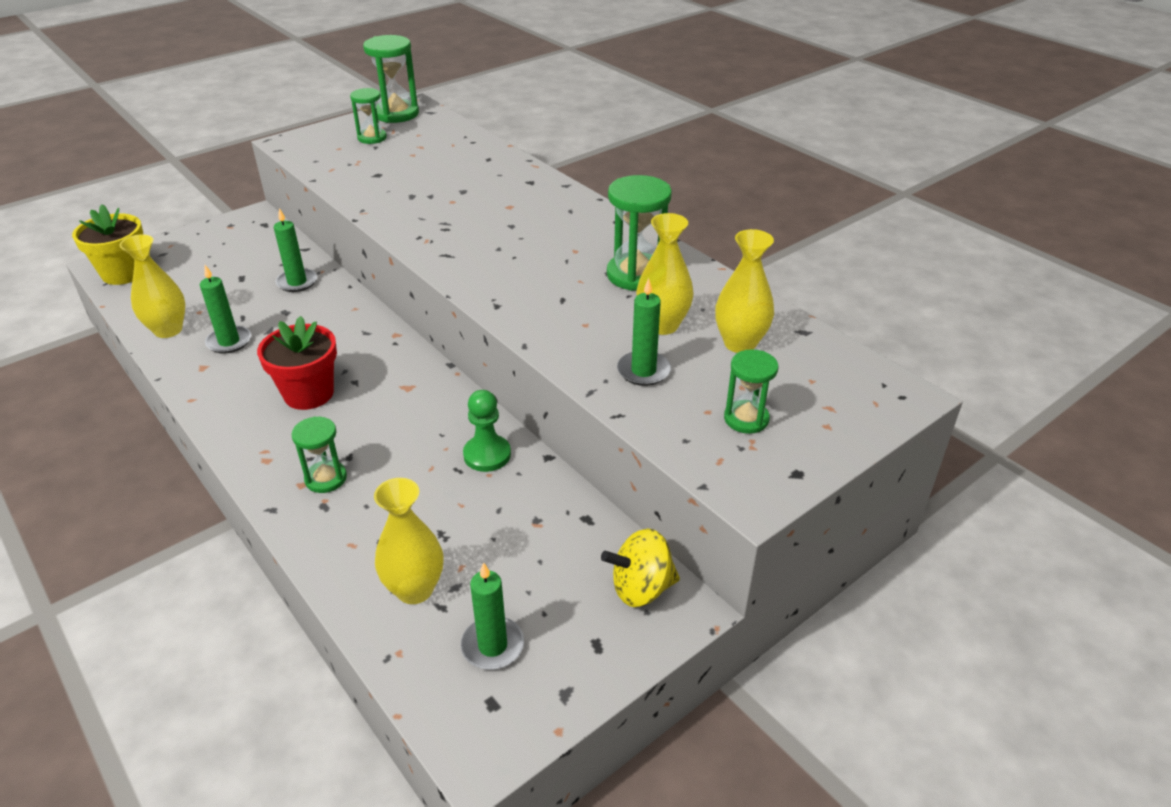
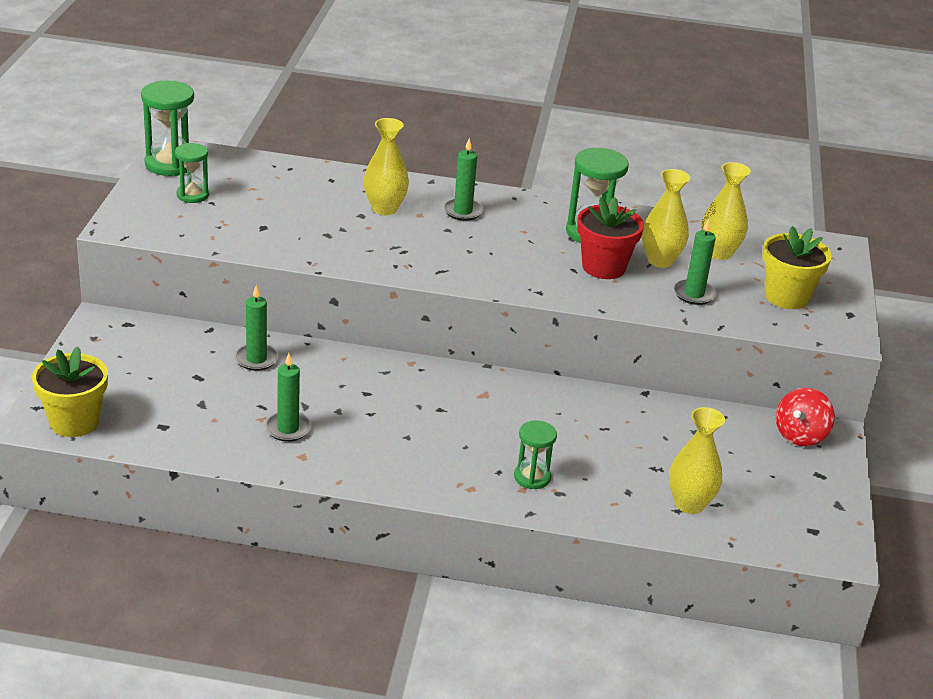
camera: 45 degrees left, 5 degrees down
(168, 330) = (216, 445): yellow vase -> yellow vase (384, 208)
(309, 394) = (422, 433): red flower pot -> red flower pot (603, 267)
(487, 455) = (608, 410): green pawn -> none
(492, 646) = (772, 506): green candle -> green candle (462, 211)
(641, 588) = (800, 435): yellow spinning top -> red spinning top
(746, 419) = (786, 297): green hourglass -> yellow flower pot

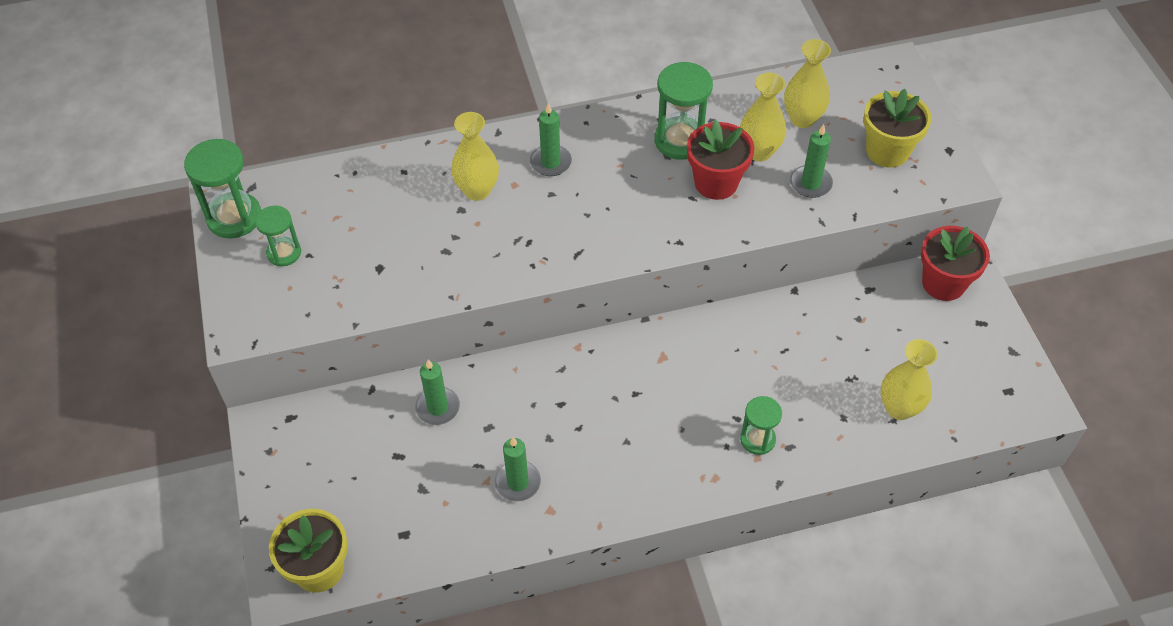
camera: 20 degrees left, 20 degrees up
(800, 435) = (943, 283): red spinning top -> red flower pot

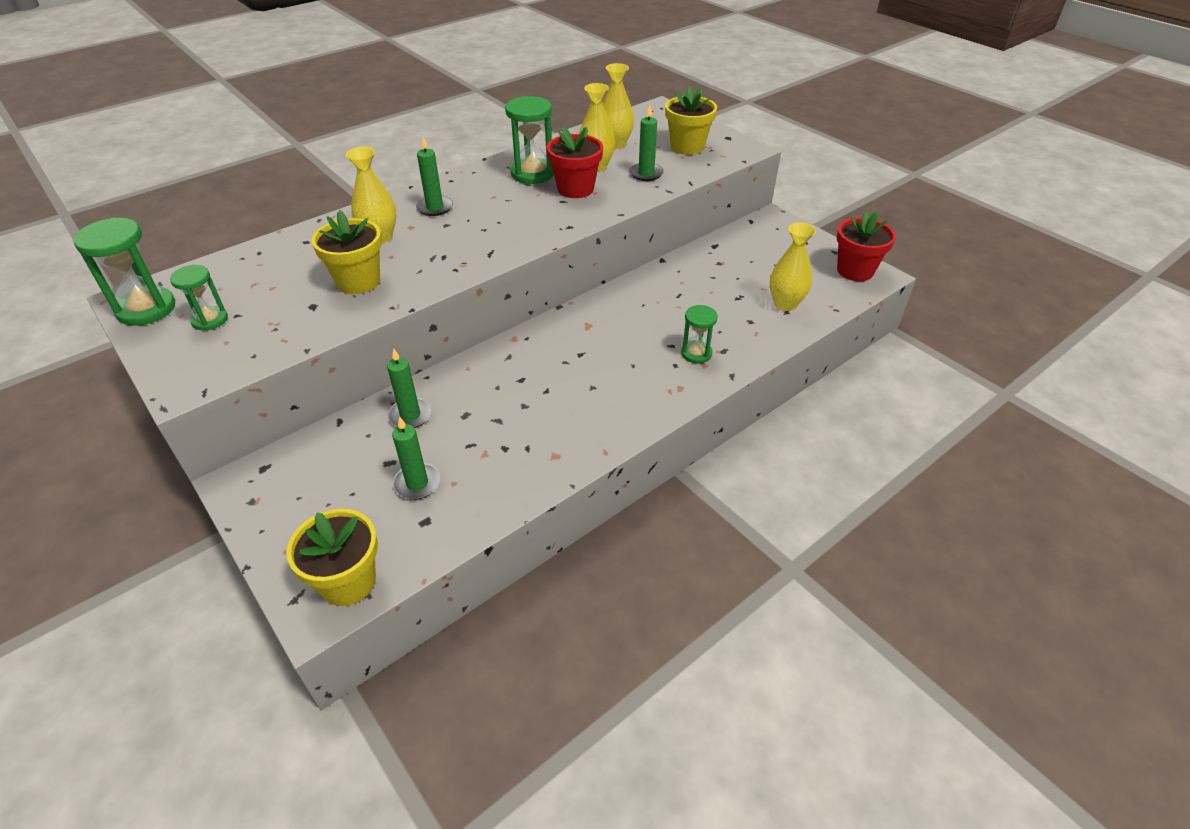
camera: 25 degrees left, 10 degrees down
(433, 249) = (358, 281): none -> yellow flower pot
(518, 482) = (514, 445): green candle -> green candle (417, 483)
(943, 283) = (762, 229): red flower pot -> red flower pot (855, 271)

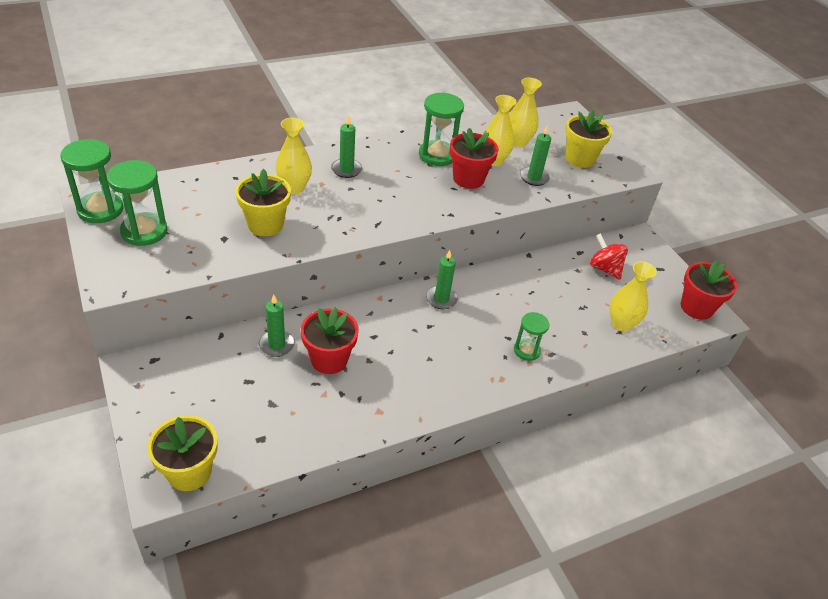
camera: 10 degrees right, 0 degrees up
(210, 320) = (144, 231): green hourglass -> green hourglass, size x1.63
(417, 483) = (264, 405): green candle -> green candle (441, 299)
(478, 416) = (329, 359): none -> red flower pot
(746, 255) = (604, 268): none -> red spinning top

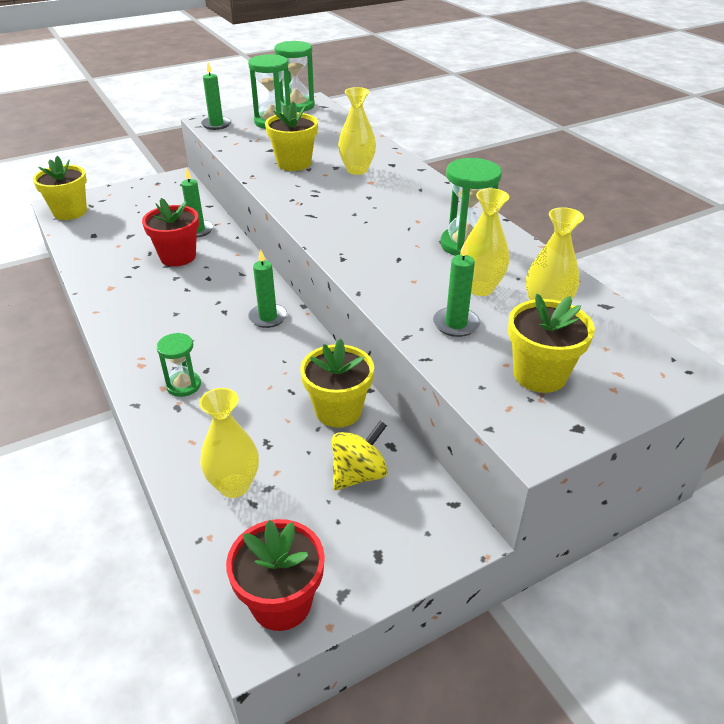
camera: 90 degrees right, 5 degrees down
(346, 170) = (402, 192): green candle -> green candle (216, 124)
(468, 179) = (424, 269): red flower pot -> none
(550, 271) = (338, 411): none -> yellow flower pot
(604, 268) = (359, 474): red spinning top -> yellow spinning top

